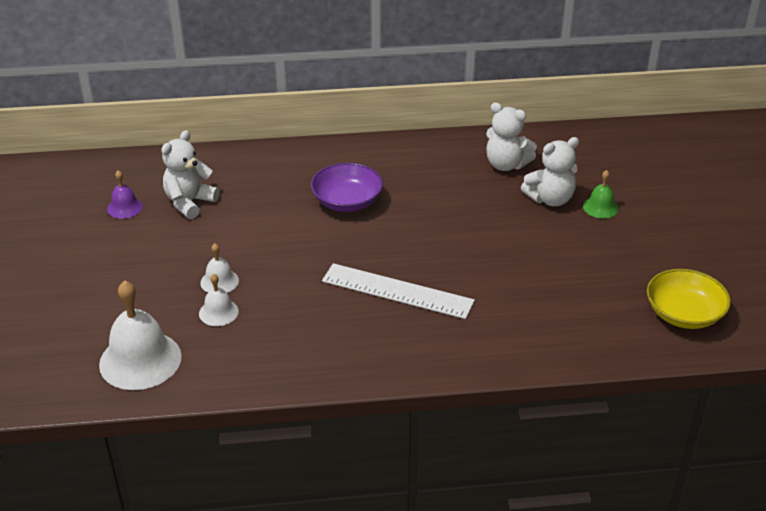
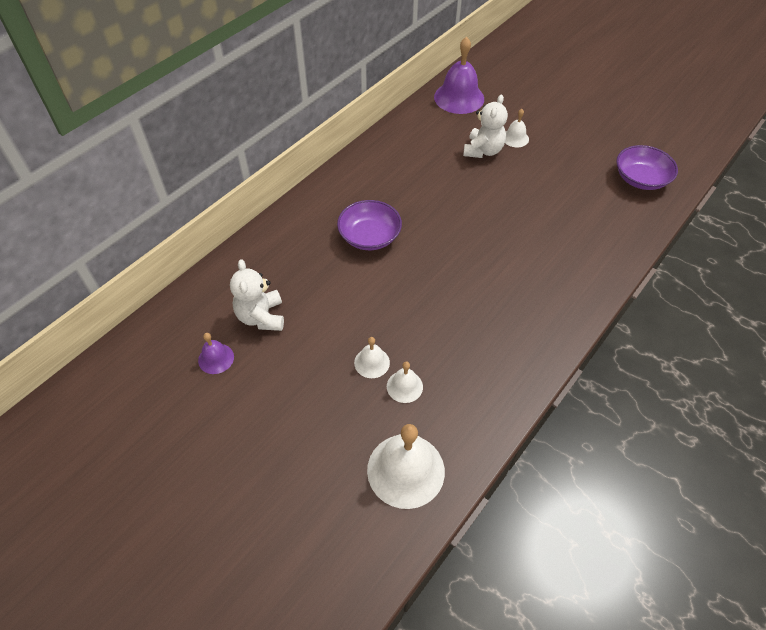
camera: 45 degrees left, 15 degrees up
(397, 291) = (488, 279): white ruler -> none
(506, 164) = (427, 142): white teddy bear -> none
(596, 146) = (459, 97): none -> purple bell
(600, 207) = (515, 138): green bell -> white bell
(684, 314) = (640, 179): yellow bowl -> purple bowl

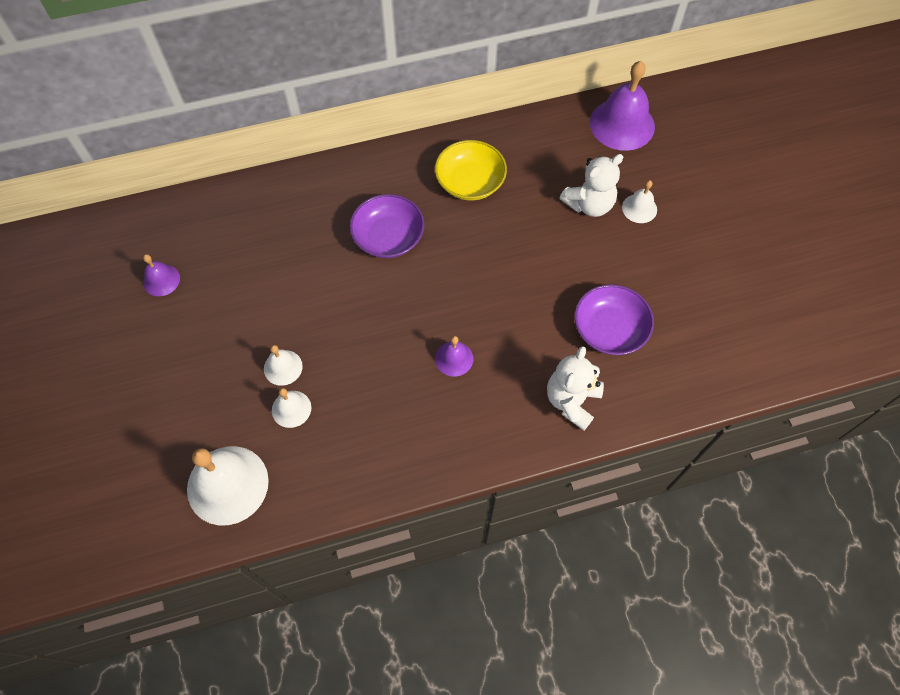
camera: 35 degrees right, 10 degrees up
(261, 317) = (227, 263): white teddy bear -> white teddy bear (571, 401)
(394, 175) = (470, 182): none -> yellow bowl
(487, 286) = (454, 358): none -> purple bell
(640, 179) = (738, 338): purple bowl -> purple bowl (609, 329)

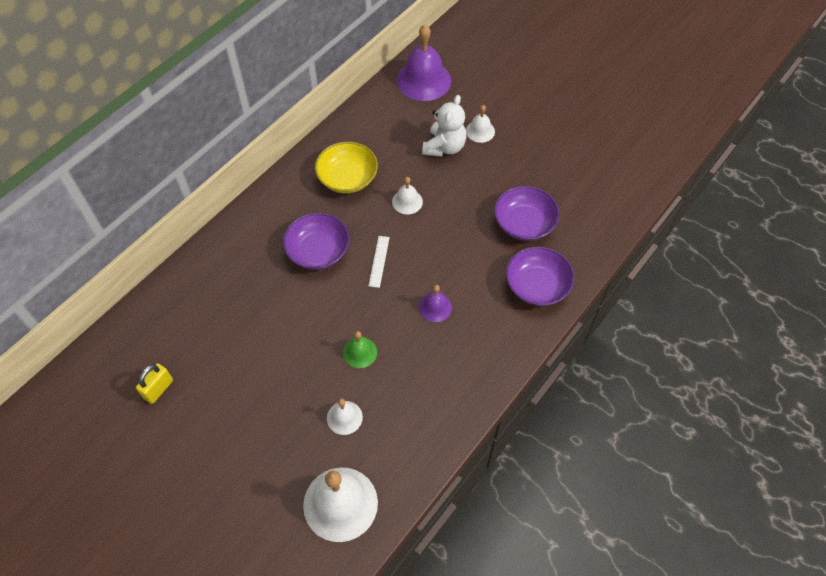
camera: 35 degrees left, 5 degrees down
(161, 280) = (158, 389): purple bell -> yellow padlock
(283, 367) = (313, 392): white bell -> white bell (407, 201)
(351, 357) = (360, 352): none -> green bell
(436, 281) = (379, 261): none -> white ruler
(571, 401) = (537, 285): white teddy bear -> purple bowl

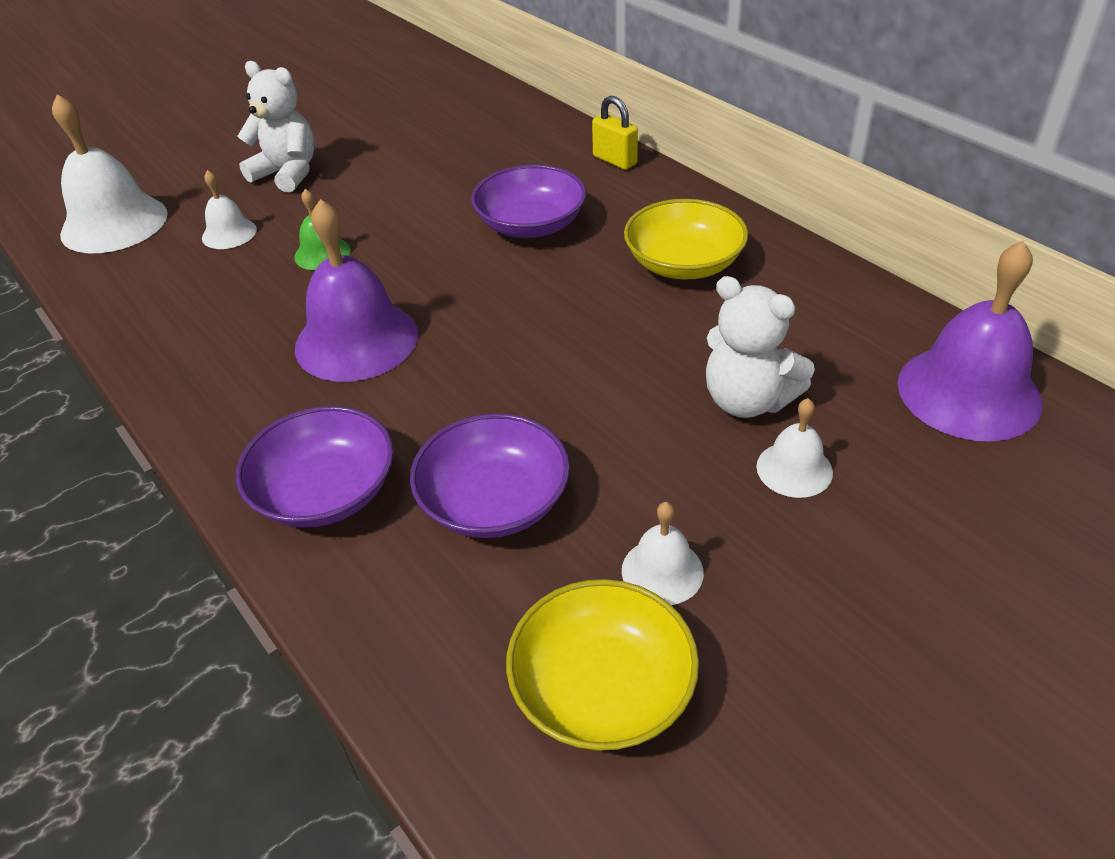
camera: 105 degrees right, 15 degrees down
(158, 389) = (372, 103): yellow padlock -> yellow padlock (615, 160)
(266, 410) = (287, 173): none -> white teddy bear
(379, 261) = (483, 285): white ruler -> none
(407, 201) = (607, 330): white bell -> white bell (662, 571)
(435, 307) = (356, 340): purple bell -> purple bell, size x1.96
(593, 176) = (602, 688): none -> yellow bowl

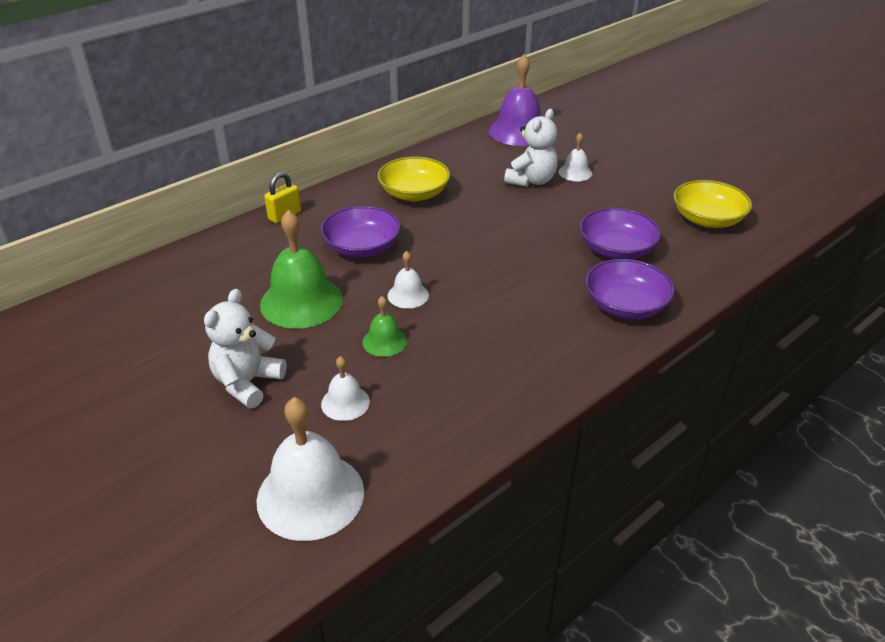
camera: 95 degrees left, 5 degrees down
(356, 340) = (490, 311): purple bell -> none
(418, 191) = (301, 301): none -> green bell
(662, 571) = (643, 205): white bell -> white bell (408, 295)

